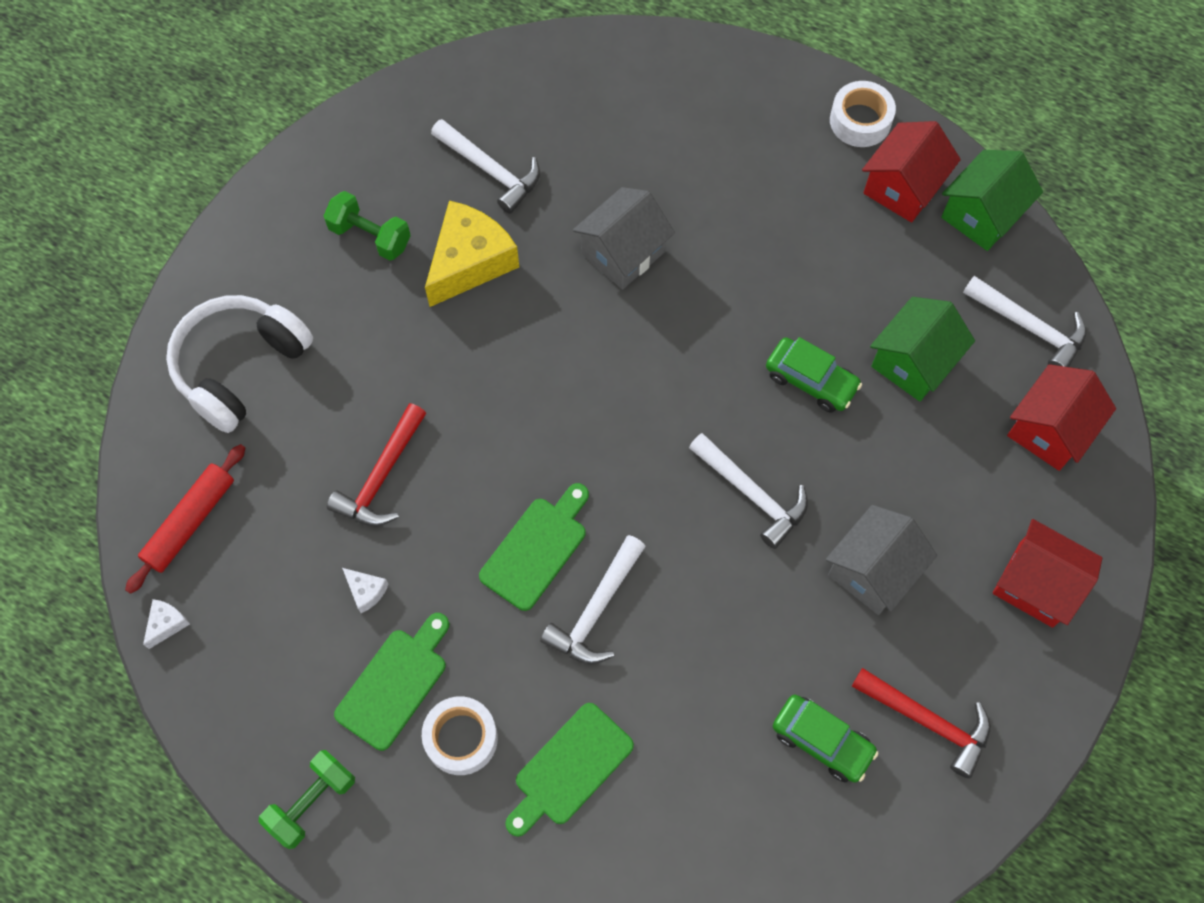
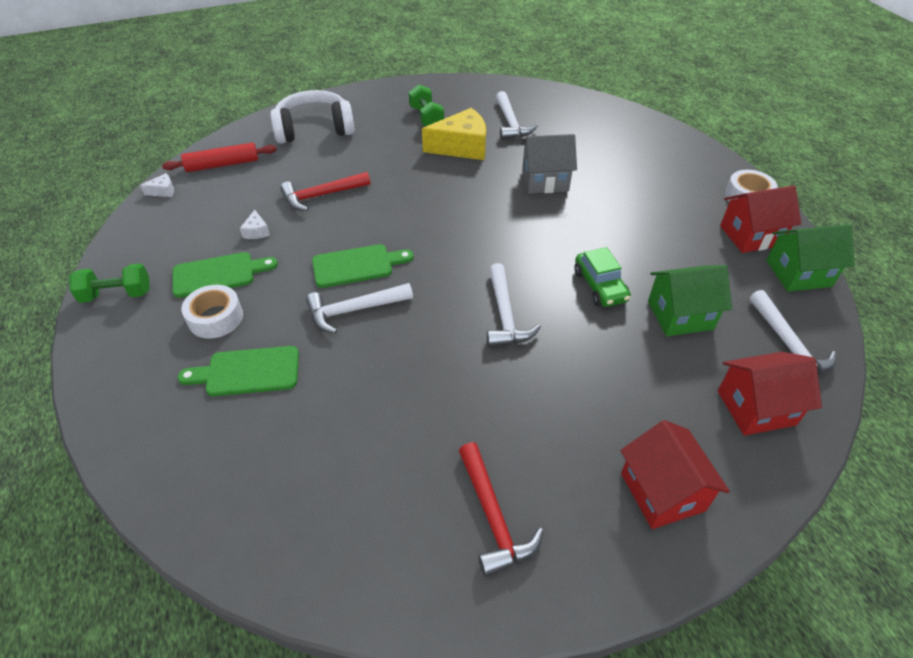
camera: 40 degrees right, 20 degrees down
(822, 741) = (407, 472): green car -> none
(872, 571) = (543, 402): grey house -> none

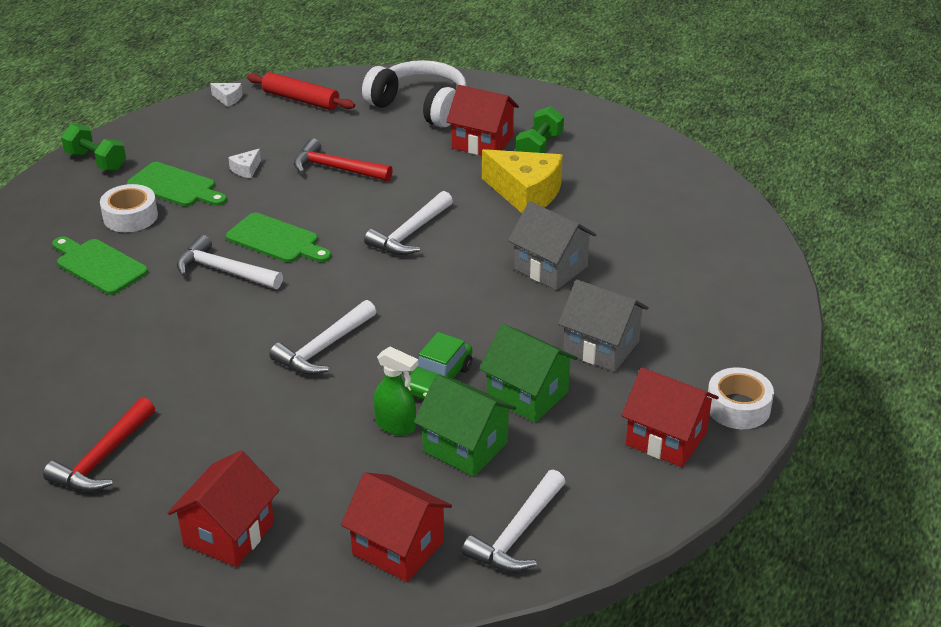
camera: 45 degrees right, 10 degrees down
(388, 131) = (482, 142): none -> red house
(511, 123) = (614, 197): white hammer -> white hammer (410, 233)
(626, 332) = (396, 425): none -> green spray bottle
(641, 208) = (601, 347): none -> grey house
(798, 273) = (648, 497): green house -> green house (527, 395)

